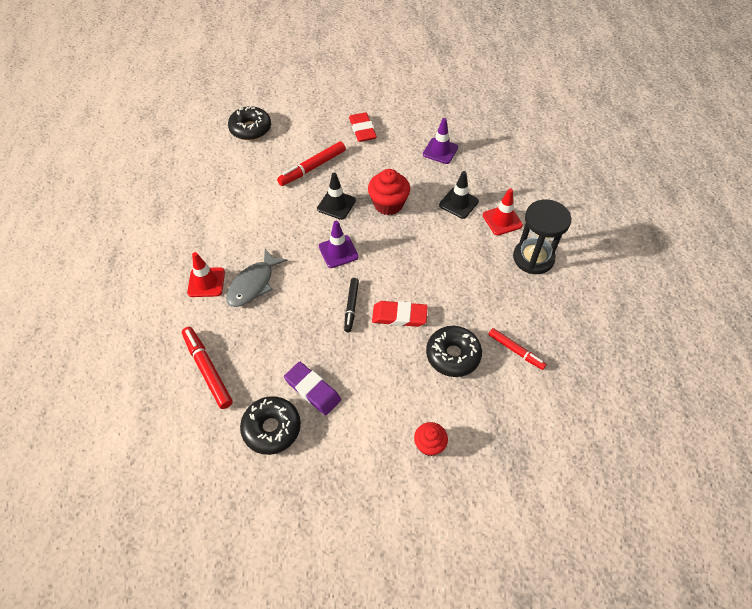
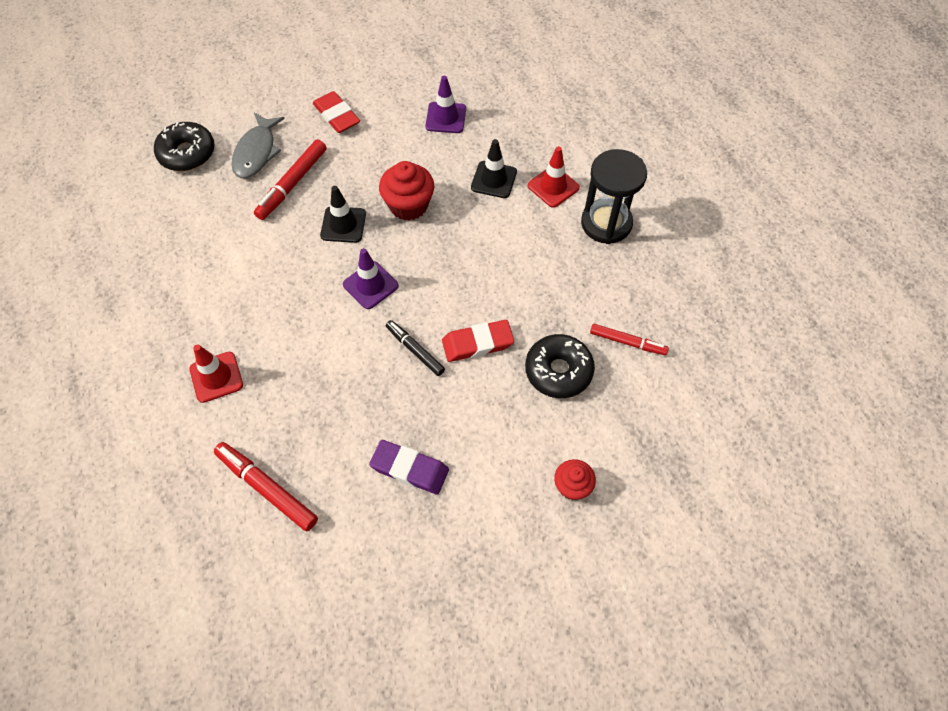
camera: 20 degrees left, 5 degrees up
(253, 284) = (279, 360): grey fish -> grey fish (256, 152)
(272, 428) = (379, 533): black donut -> none
(351, 307) = (415, 350): black marker -> black marker turned 150 degrees clockwise

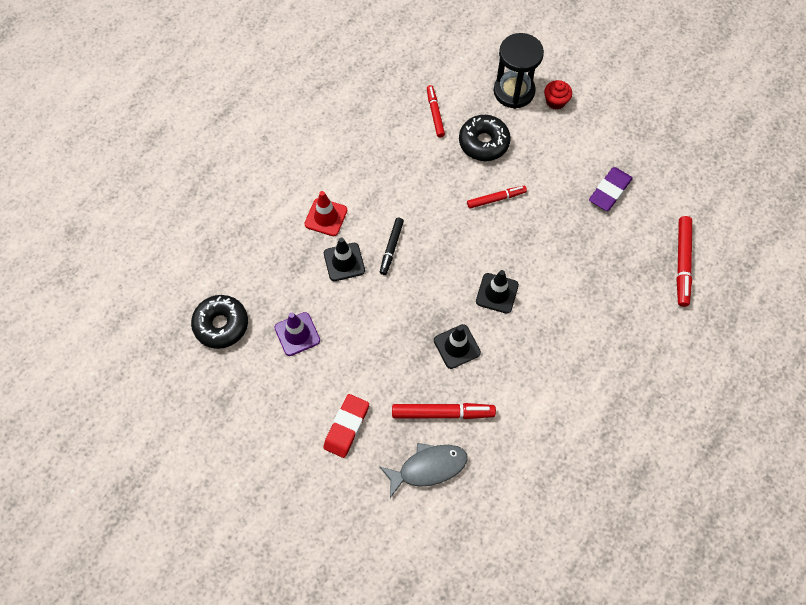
camera: 120 degrees left, 5 degrees up
(187, 153) = (466, 529): black donut -> black donut (221, 325)
(216, 377) = (638, 348): red traffic cone -> none
(370, 285) = (497, 293): purple traffic cone -> black traffic cone
(408, 205) = (408, 309): red cupcake -> none
(409, 469) = (609, 191): purple eraser -> purple eraser turned 45 degrees clockwise
(415, 350) = (528, 234): black marker -> black marker (391, 248)
(477, 343) = (496, 199): red eraser -> red marker
(606, 223) = (340, 167): black hourglass -> black hourglass (514, 91)

